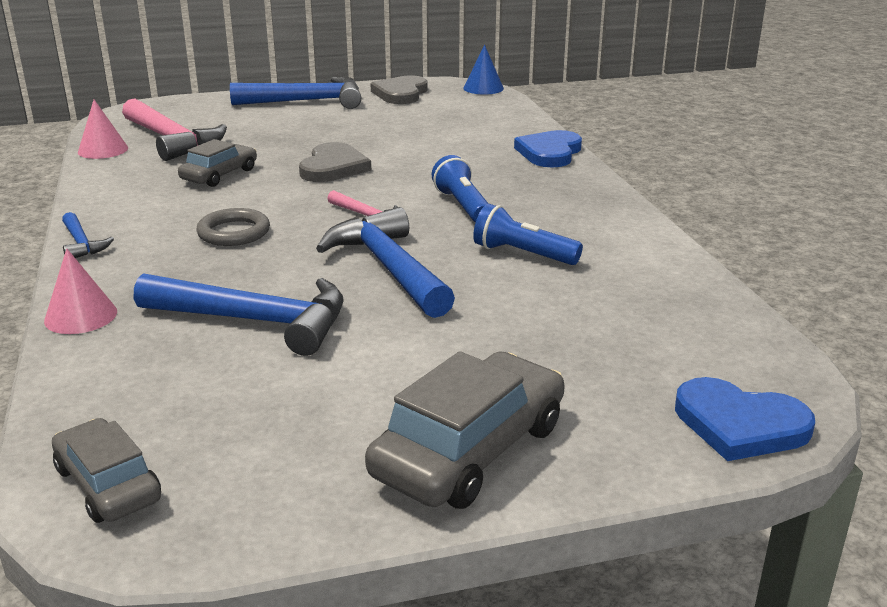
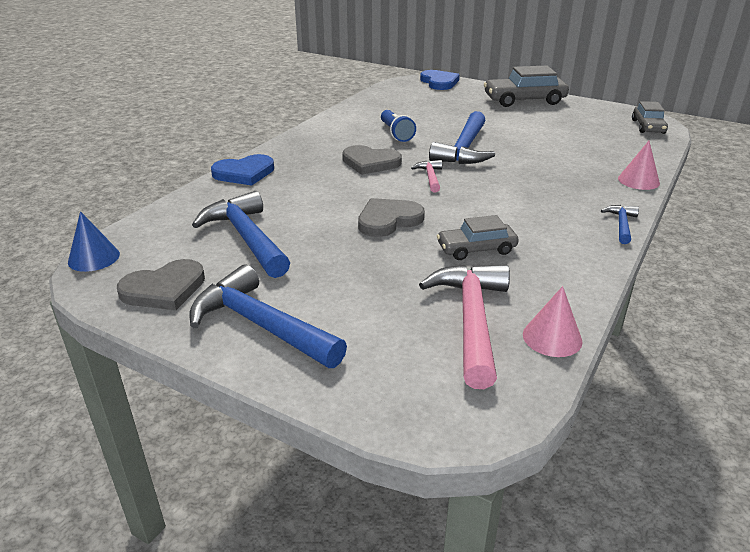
camera: 135 degrees left, 5 degrees up
(234, 232) = (518, 196): grey ring -> none
(256, 321) = (553, 150): blue hammer -> blue hammer (246, 237)
(463, 206) = (370, 162): blue flashlight -> grey heart

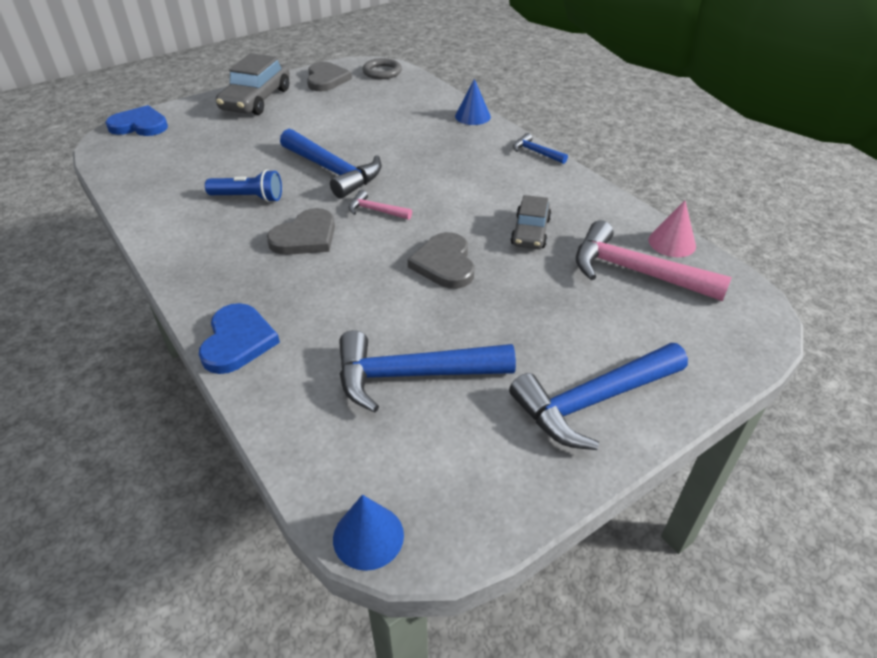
camera: 65 degrees left, 10 degrees up
(164, 289) = (487, 469): grey heart -> grey heart (326, 79)
(638, 180) = (472, 116): pink cone -> blue cone
(648, 127) = (382, 72): grey car -> grey ring

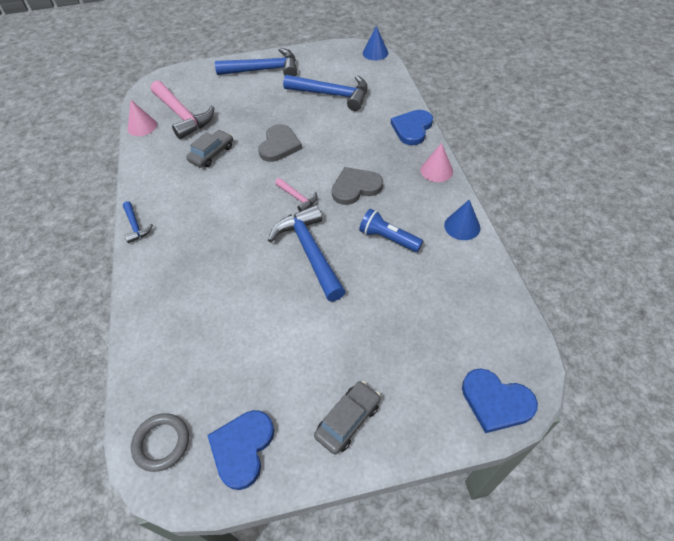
camera: 155 degrees left, 10 degrees up
(191, 282) = (436, 170): none -> pink cone
(256, 100) = (348, 420): grey car -> grey car, size x0.61
(326, 79) = (242, 448): grey heart -> blue heart
(472, 116) = (139, 296): blue cone -> blue cone (462, 226)

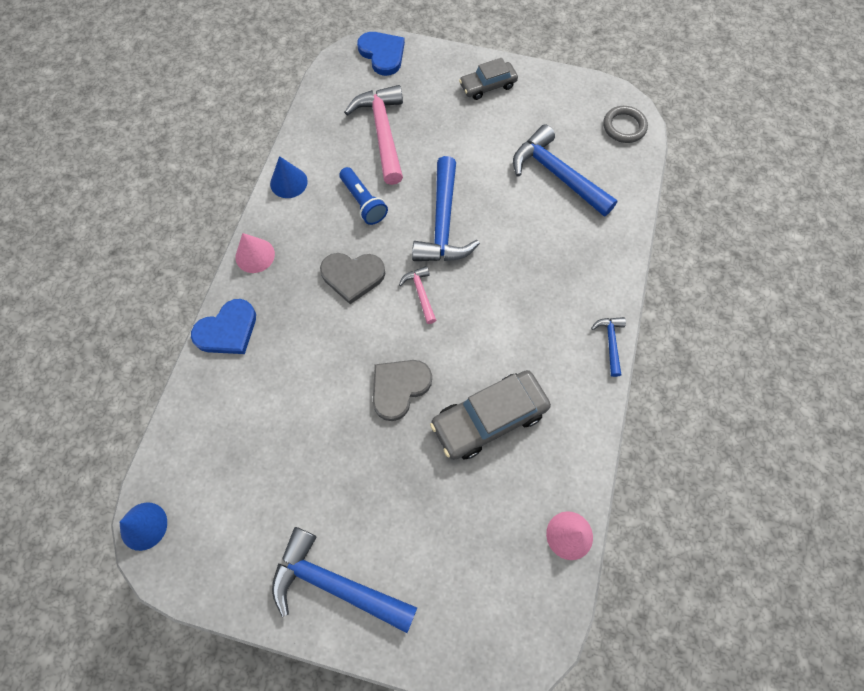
camera: 155 degrees left, 15 degrees up
(182, 116) = (503, 528): pink hammer -> pink hammer (382, 132)
(212, 154) = (489, 418): grey car -> grey car, size x1.63
(242, 448) = (567, 100): blue heart -> none
(332, 95) = (274, 454): blue hammer -> blue hammer (556, 174)

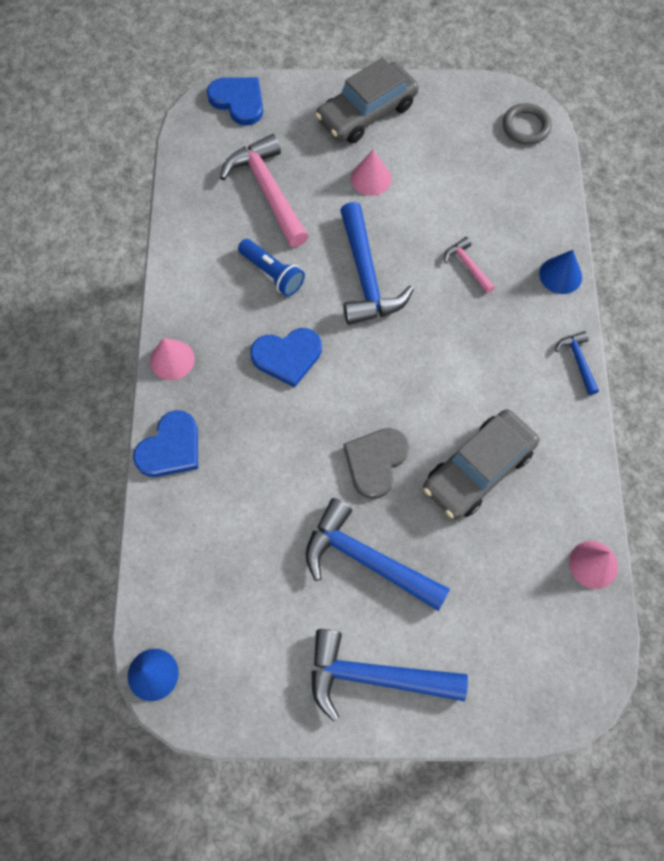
camera: 15 degrees left, 0 degrees up
(288, 182) = (182, 270): blue cone -> blue cone (560, 275)
(352, 276) = (287, 356): grey heart -> blue heart
(420, 293) = (366, 357): pink hammer -> pink hammer (467, 265)
(474, 141) = (371, 178): none -> pink cone
(488, 86) = (366, 112): grey car -> grey car, size x1.63
(556, 174) = (470, 195): blue hammer -> blue hammer (366, 559)

